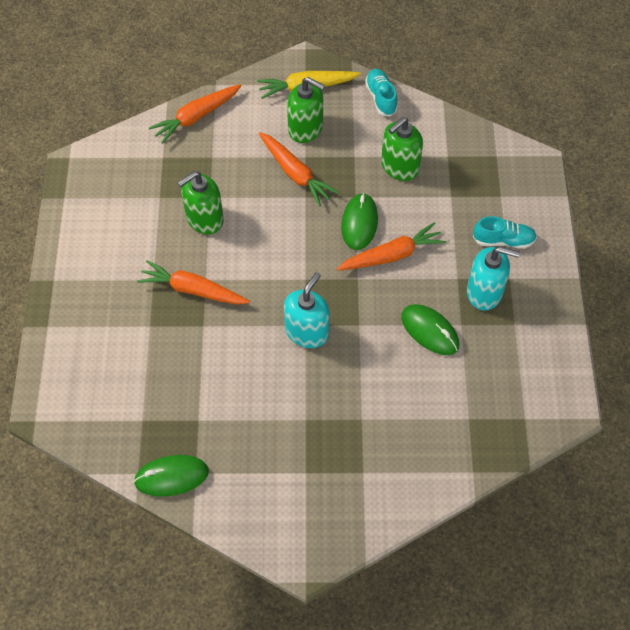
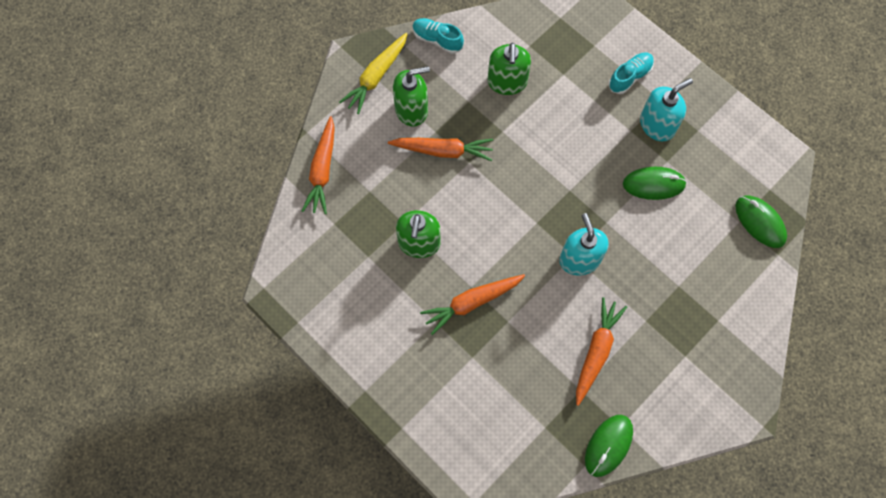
camera: 45 degrees left, 10 degrees up
(359, 223) = (526, 148): green mouse -> green mouse (760, 222)
(392, 255) = (573, 152): orange carrot -> orange carrot (596, 351)

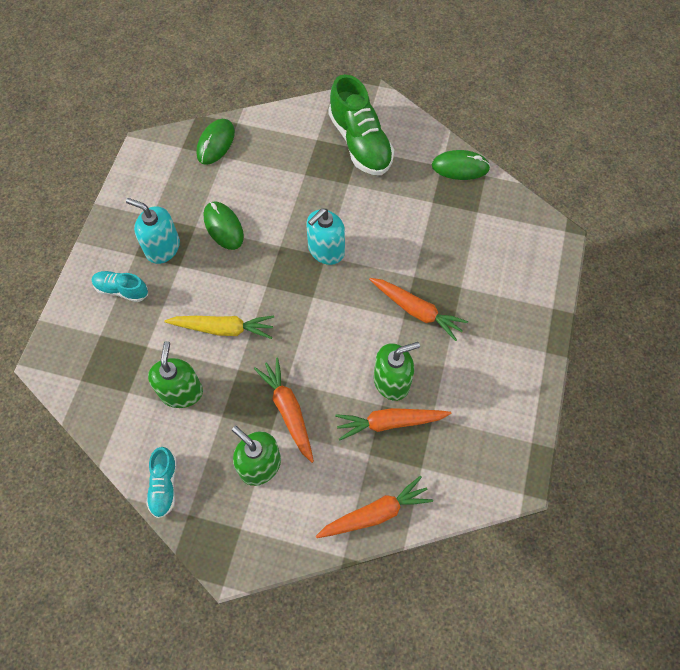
camera: 120 degrees left, 5 degrees down
(376, 77) = (241, 523): yellow carrot -> yellow carrot (223, 329)
(507, 82) = (181, 392): green soap dispenser -> green soap dispenser turned 60 degrees counterclockwise
(596, 351) = (395, 205): orange carrot -> orange carrot (389, 423)
(692, 361) = (360, 143): none -> green shoe

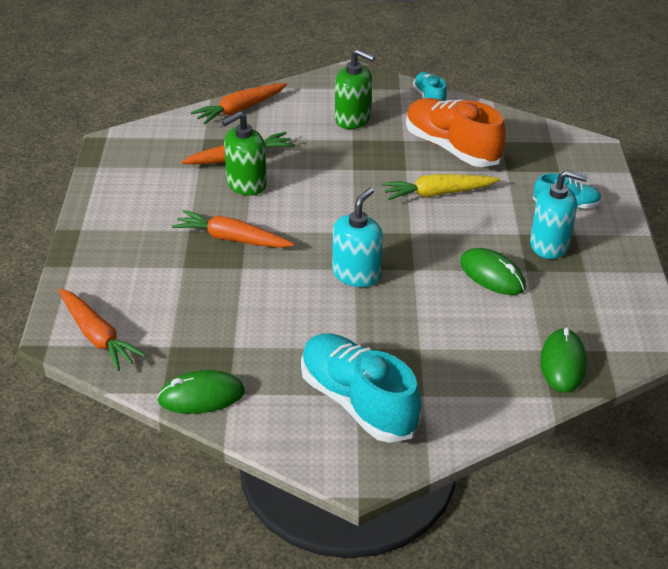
camera: 165 degrees right, 25 degrees down
(181, 392) = (451, 148): green soap dispenser -> orange shoe
(288, 410) = (342, 152): orange carrot -> orange carrot (98, 336)
(360, 143) = (357, 402): green shoe -> turquoise shoe

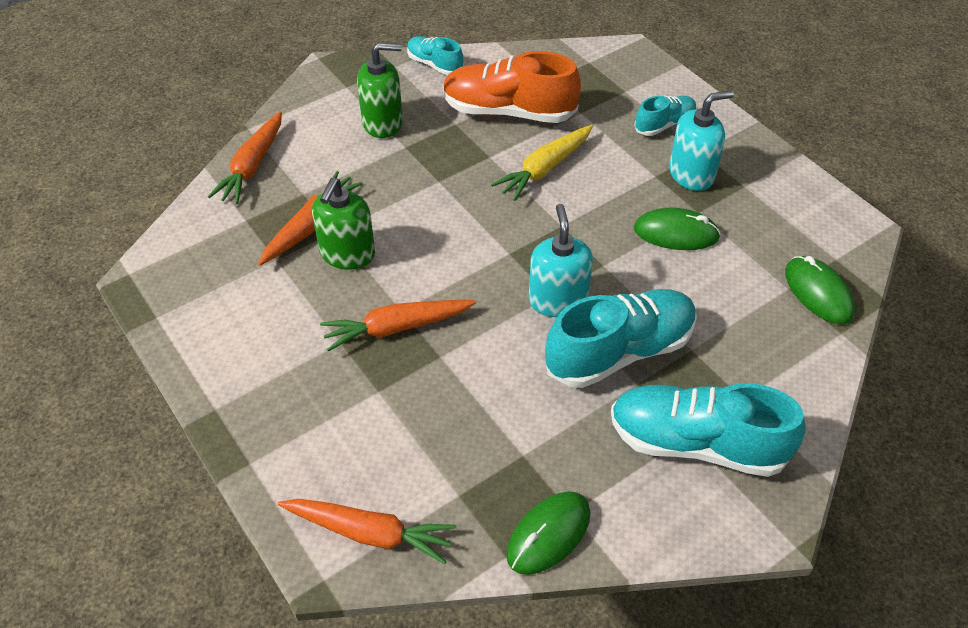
camera: 35 degrees left, 10 degrees up
(365, 324) = (619, 352): none -> turquoise shoe

